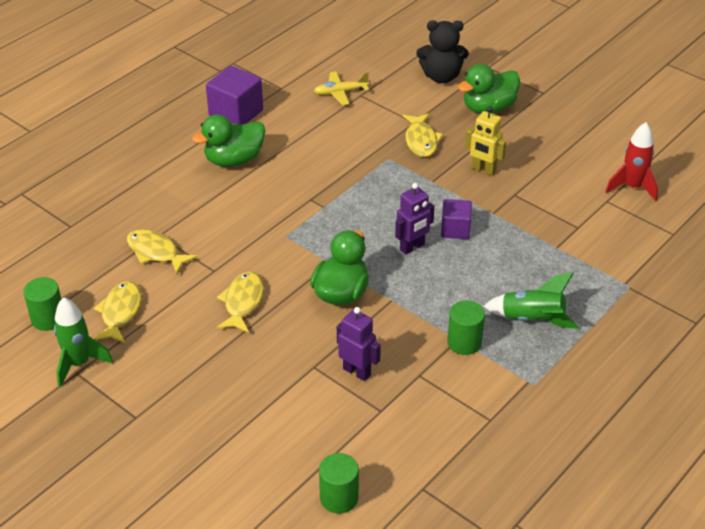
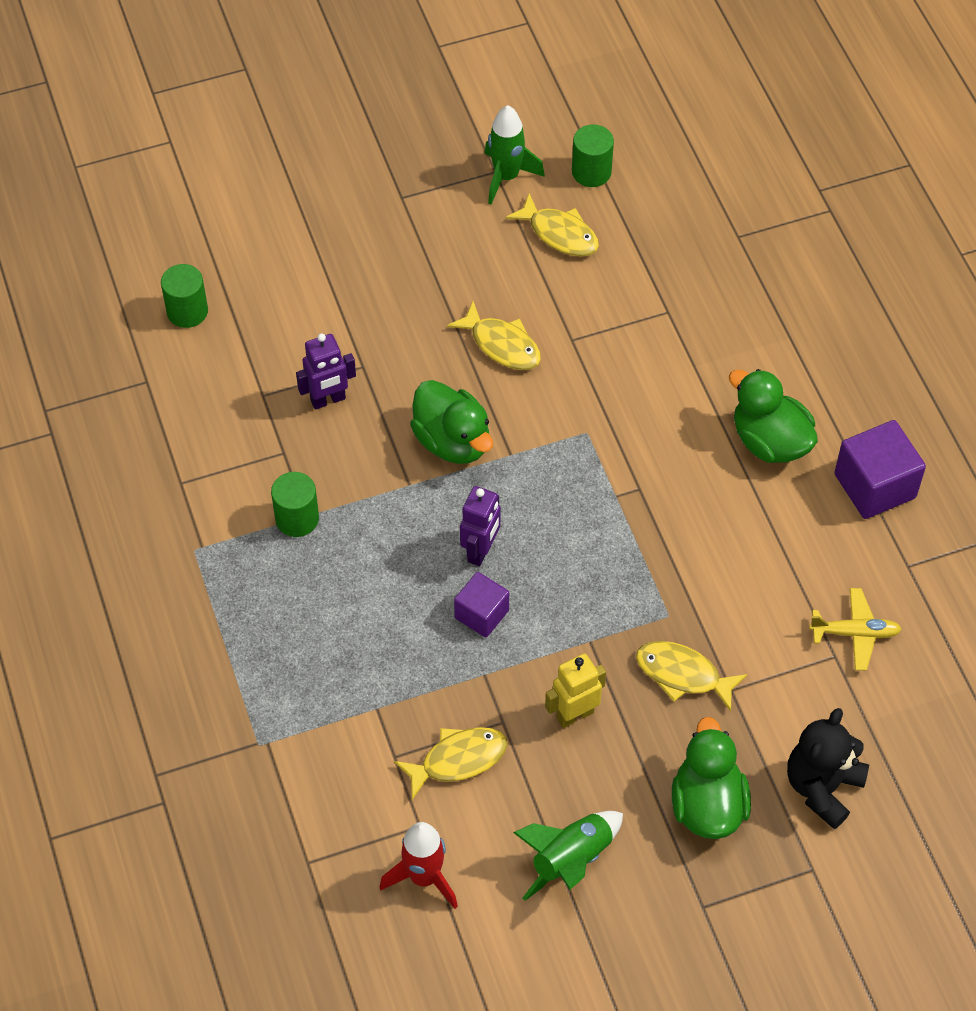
camera: 120 degrees right, 15 degrees up
(156, 252) = (639, 298): yellow fish -> yellow fish (458, 760)
(234, 160) = (769, 441): green duck -> green duck turned 45 degrees counterclockwise
(340, 93) = (854, 633): yellow plane -> yellow plane turned 75 degrees clockwise
(412, 247) = (481, 551): purple robot -> purple robot turned 150 degrees counterclockwise
(532, 319) = (282, 605): green rocket -> green rocket (571, 859)

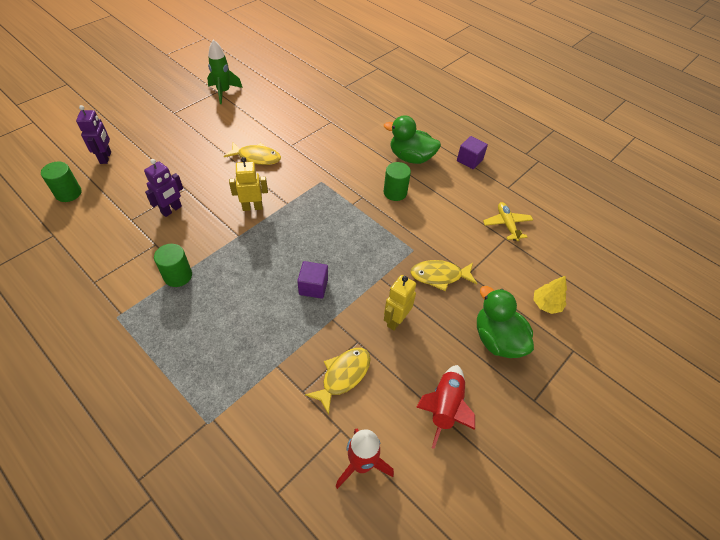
camera: 30 degrees left, 5 degrees down
(452, 441) = (252, 207): green duck -> yellow robot
(481, 551) = (295, 254): purple robot -> purple robot (106, 157)
(559, 233) = (261, 106): yellow fish -> none
(571, 859) = (444, 407): green rocket -> red rocket
(591, 172) = (264, 80): green cylinder -> green cylinder (395, 192)
(822, 787) = (546, 304): black teddy bear -> yellow tree
(854, 633) = (506, 224): yellow plane -> yellow plane turned 75 degrees counterclockwise
(875, 486) = (469, 160): purple cube -> purple cube, size x0.63

